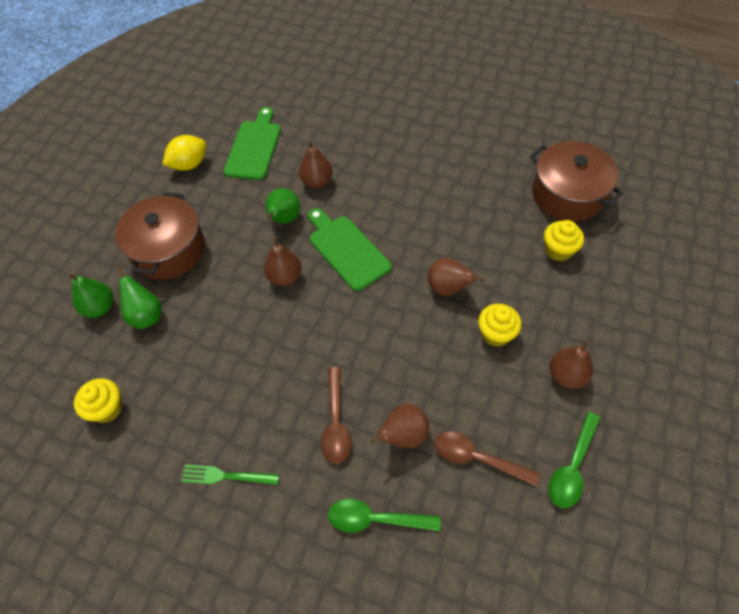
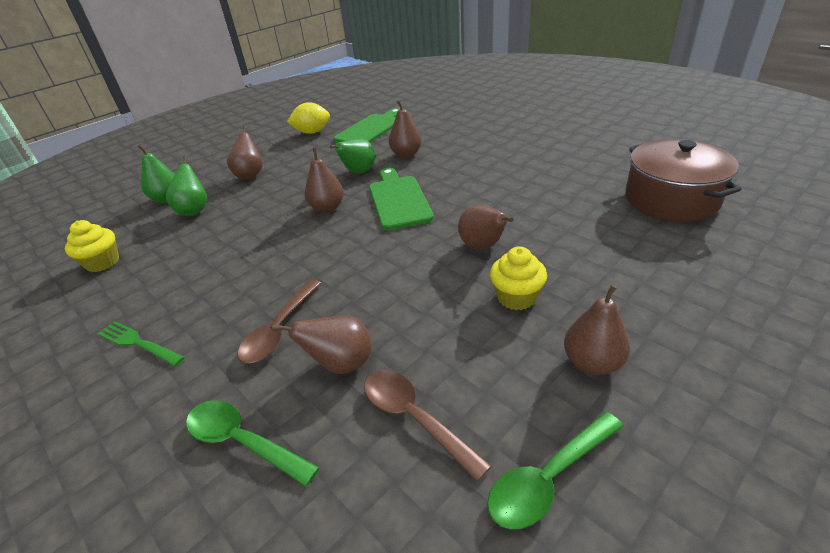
camera: 25 degrees right, 20 degrees down
(168, 250) = (250, 175): brown pot -> brown pear
(558, 250) = (637, 241): yellow cupcake -> none

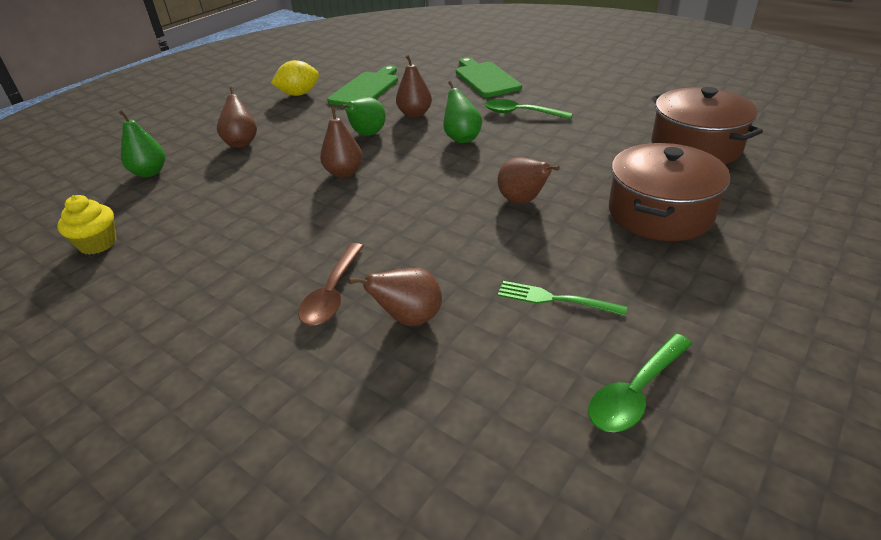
camera: 10 degrees left, 0 degrees up
(138, 343) = (176, 319): green fork -> green fork (554, 299)
(194, 210) = (188, 183): green pear -> green pear (462, 138)
(242, 441) = (330, 396): green spoon -> green spoon (520, 113)
(398, 200) = (420, 161): green cutting board -> green cutting board (485, 78)
(414, 418) = (497, 358): brown spoon -> none
(516, 297) = (568, 245): yellow cupcake -> none
(592, 363) = (653, 295): brown pear -> none
(619, 269) = (660, 213): none -> brown pot

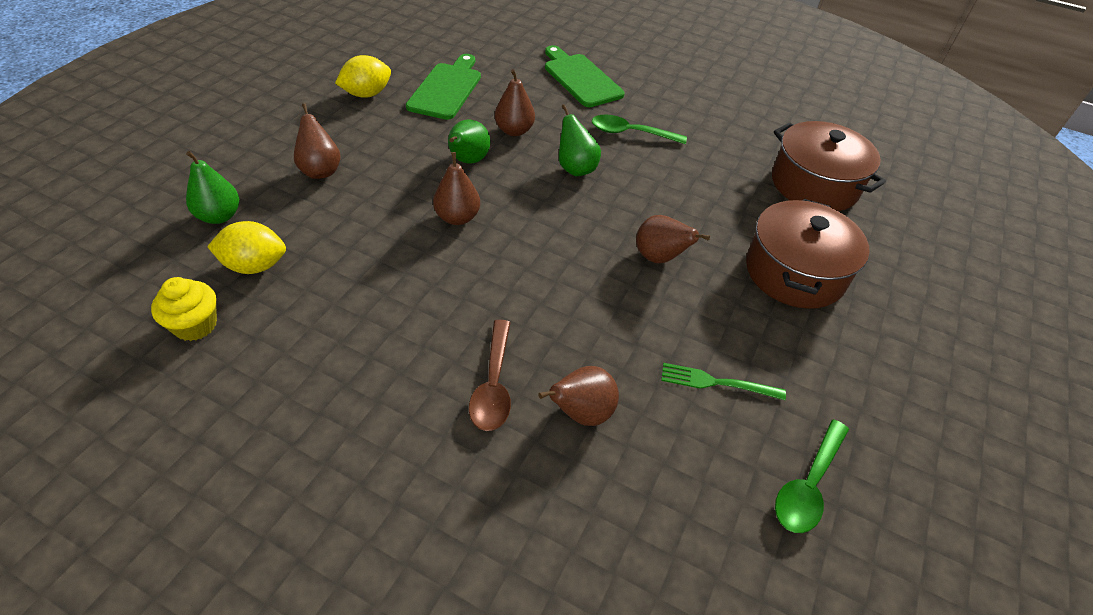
camera: 15 degrees left, 10 degrees up
(162, 205) = (255, 266): none -> yellow lemon

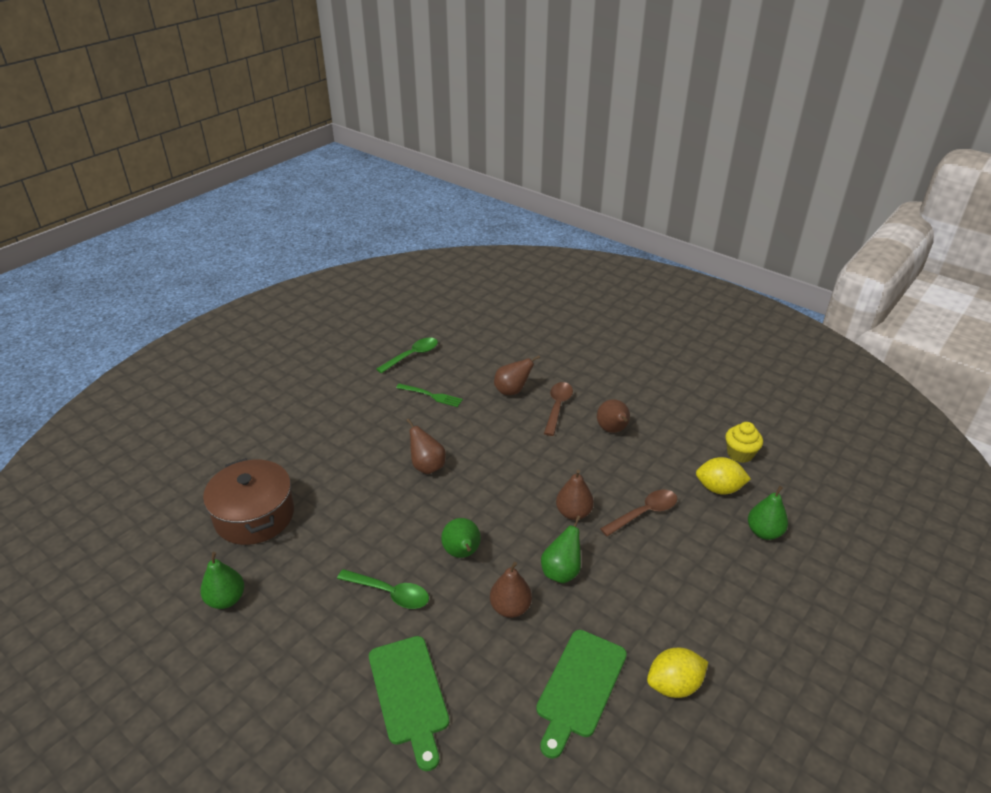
camera: 165 degrees left, 10 degrees down
(320, 170) = (696, 572): brown pear -> brown pear (612, 430)
(368, 225) = (644, 513): none -> brown spoon
(771, 120) = (226, 599): none -> green pear
(794, 272) = (336, 447): brown pot -> none

